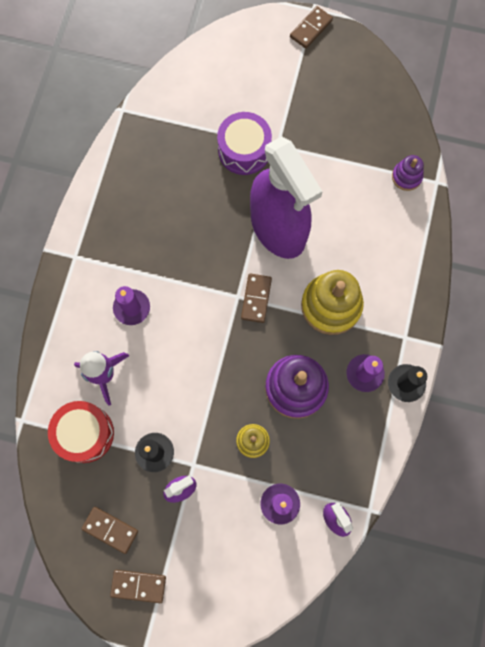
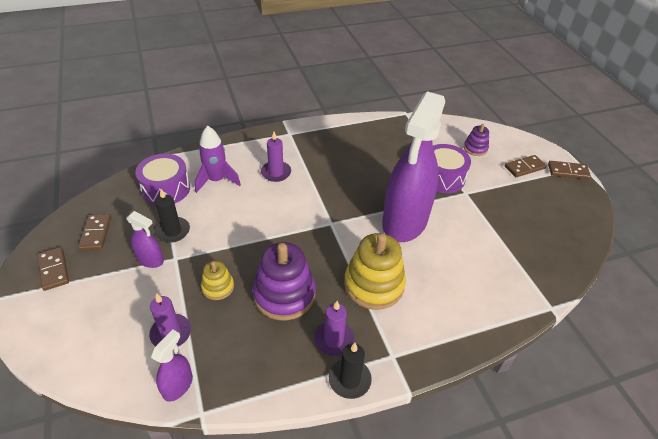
camera: 55 degrees right, 30 degrees down
(85, 433) = (166, 189): red drum -> purple drum
(256, 298) = (338, 234): brown domino -> brown domino (524, 167)
(406, 177) = (531, 283): purple stacking toy -> purple stacking toy (475, 148)

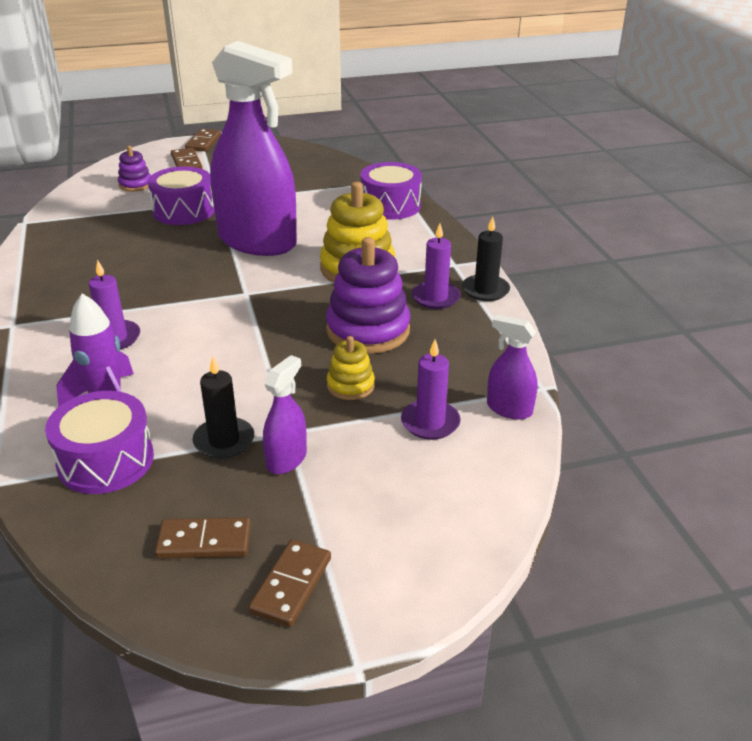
camera: 85 degrees left, 10 degrees down
(53, 270) = (291, 585): brown domino -> brown domino turned 45 degrees counterclockwise
(494, 305) = (390, 206): none -> purple drum

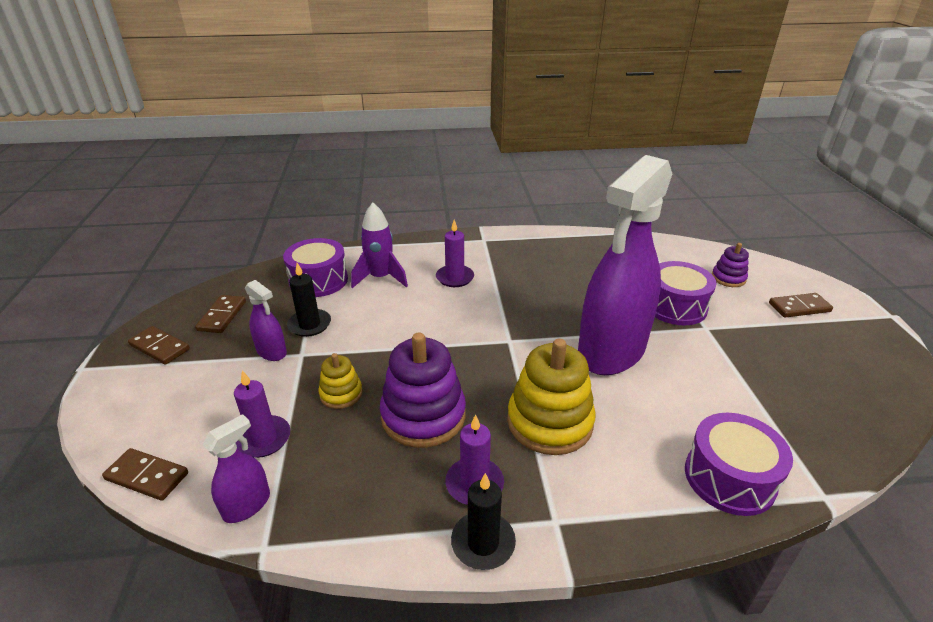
camera: 100 degrees right, 0 degrees up
(203, 142) = (867, 319): brown domino -> brown domino (147, 476)

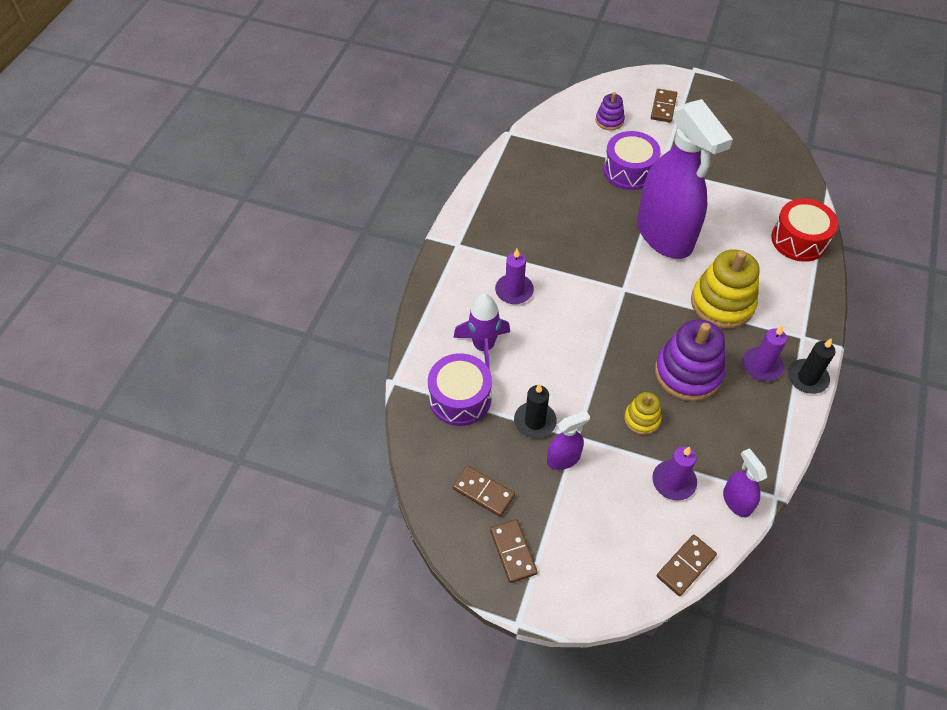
camera: 65 degrees left, 20 degrees up
(159, 347) = (513, 551): brown domino -> brown domino turned 75 degrees counterclockwise
(729, 478) = (799, 240): purple drum -> red drum

